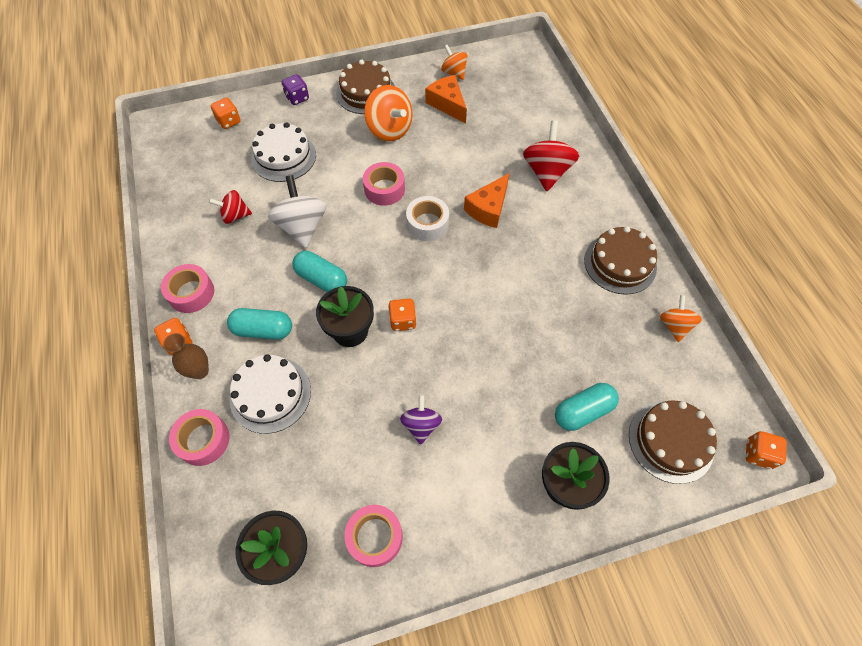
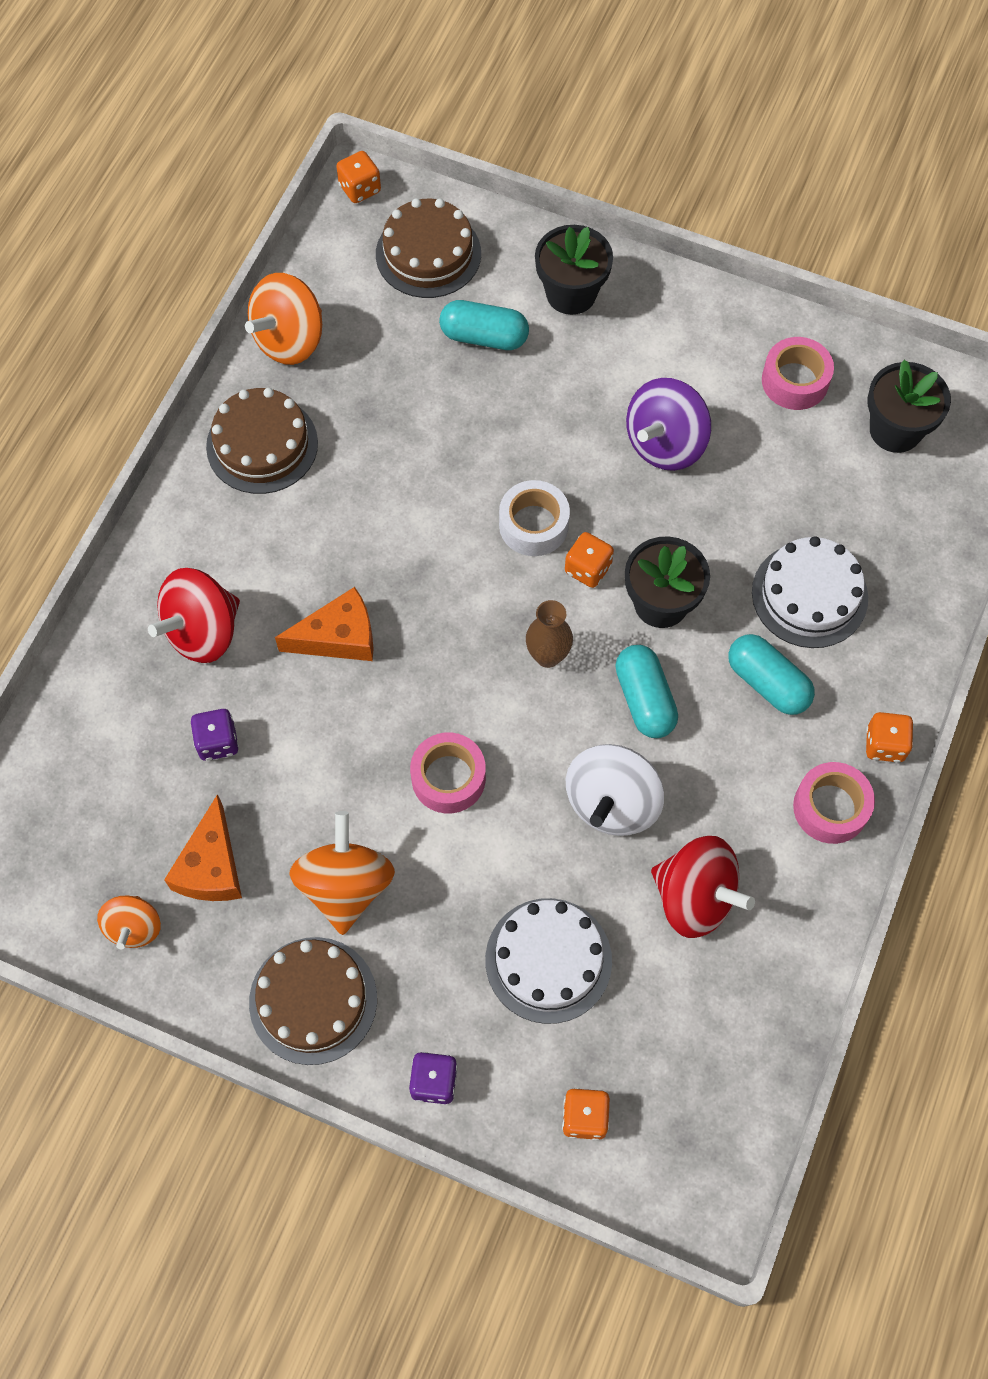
camera: 140 degrees left, 5 degrees up
(200, 371) = (878, 685): brown vase -> brown vase (548, 655)
(203, 440) = (917, 597): pink tape -> none
(235, 216) = (695, 898): red spinning top -> red spinning top, size x1.66
(421, 425) = (665, 443): purple spinning top -> purple spinning top, size x1.66
(427, 224) = (440, 676): white tape -> white tape (533, 525)
(492, 140) = (217, 742): none -> purple dice
(674, 325) = (289, 340): orange spinning top -> orange spinning top, size x1.66

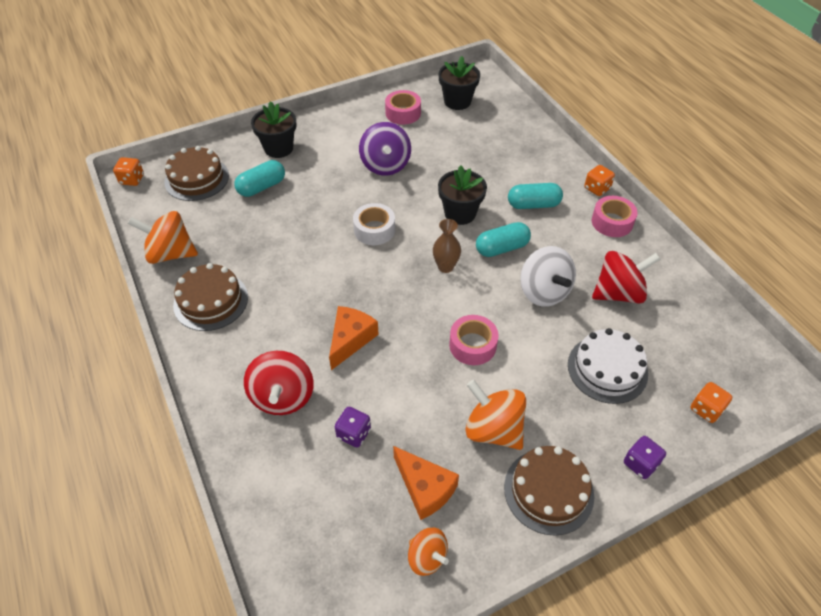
camera: 50 degrees left, 15 degrees down
(289, 340) = (170, 253): orange spinning top -> orange spinning top turned 105 degrees clockwise
(588, 569) = (417, 226): orange dice -> none
(644, 699) = (502, 248): turquoise capsule -> turquoise capsule turned 45 degrees counterclockwise
(809, 595) = (505, 168): white cake -> none

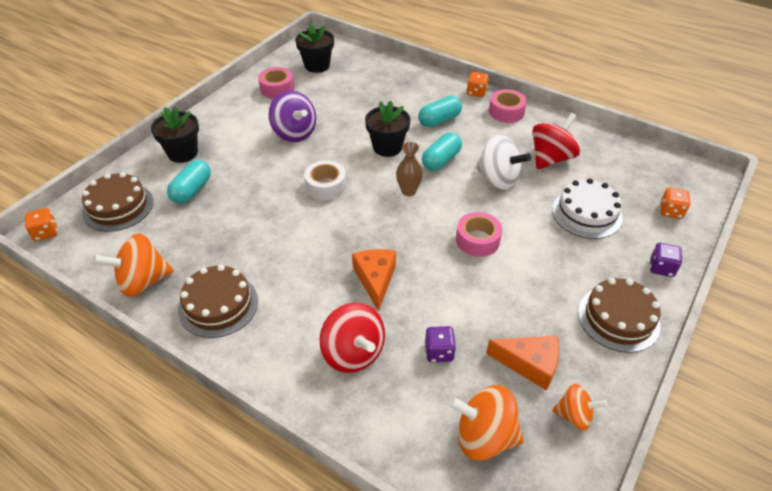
camera: 30 degrees left, 5 degrees down
(493, 429) = (544, 294): orange spinning top -> orange spinning top (484, 436)

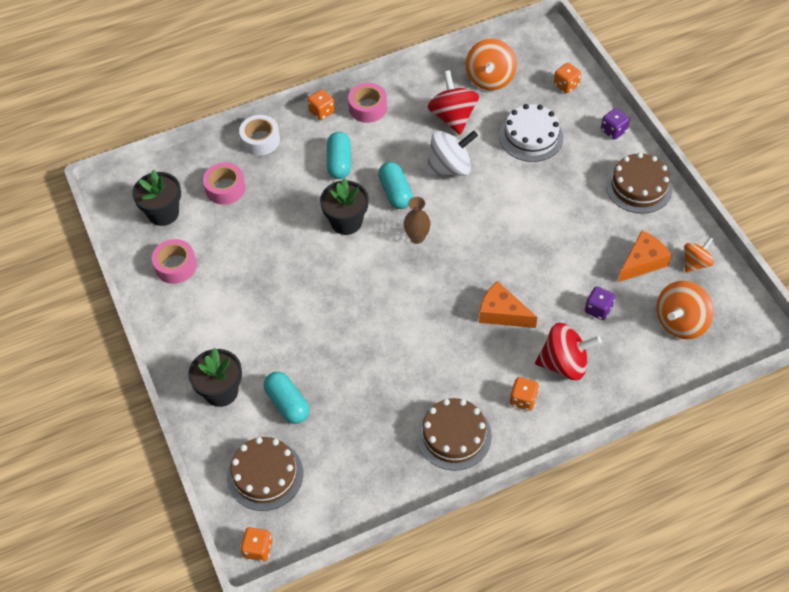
camera: 55 degrees left, 10 degrees up
(142, 281) = (386, 484): orange spinning top -> orange spinning top (490, 79)
(289, 339) = (523, 399): none -> orange dice
(294, 133) = (265, 284): purple spinning top -> none
(326, 186) = (364, 294): white tape -> white tape (260, 140)
(477, 240) = (508, 223): pink tape -> pink tape (225, 188)

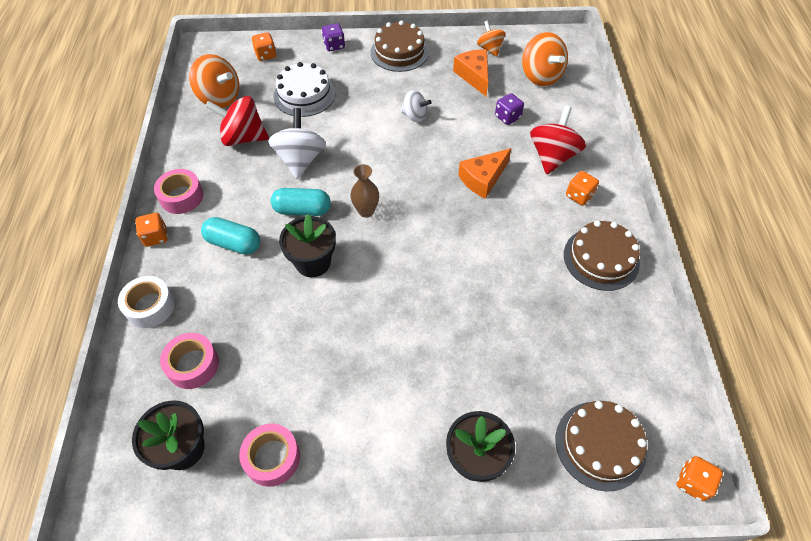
camera: 70 degrees left, 0 degrees up
(287, 403) = (516, 392): turquoise capsule -> none
(553, 232) = (414, 116): none -> white spinning top

